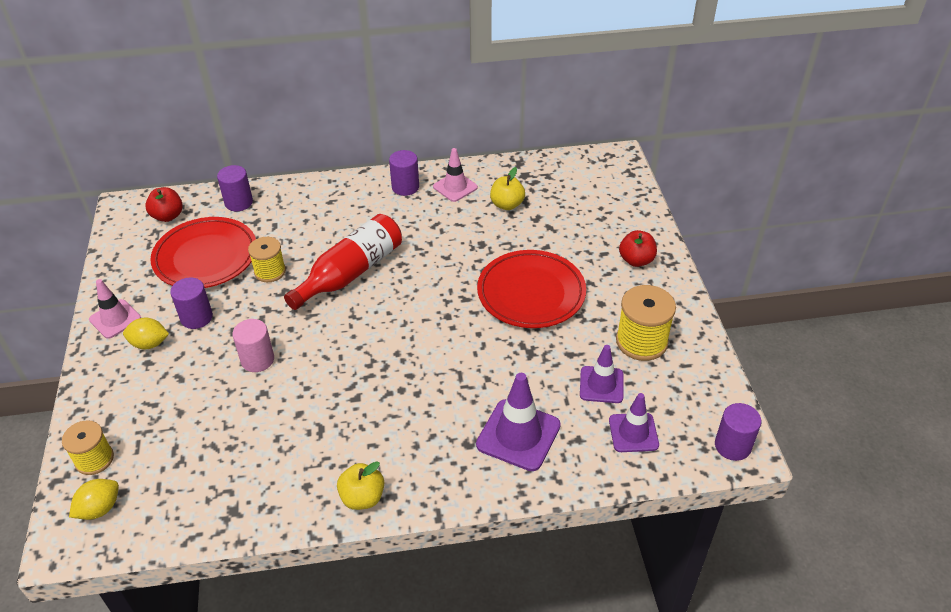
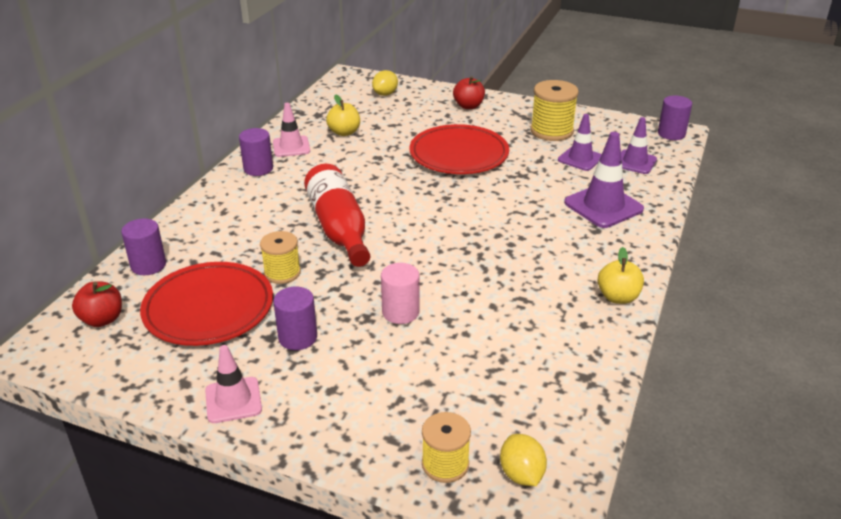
camera: 60 degrees left, 10 degrees down
(149, 344) = (303, 381): yellow lemon -> yellow lemon (385, 94)

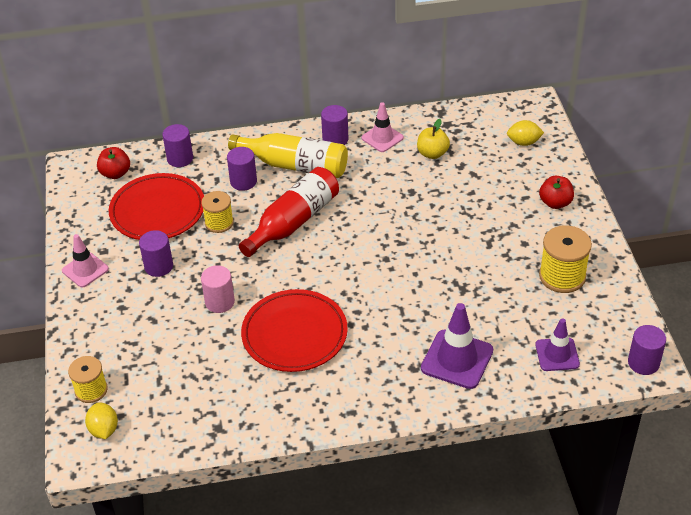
camera: 60 degrees right, 10 degrees up
(242, 237) = (243, 181): none -> purple cylinder
(261, 201) = (294, 165): none -> yellow bottle
(459, 155) = (460, 236): red plate -> red plate (294, 334)
(521, 474) = (104, 430): yellow lemon -> yellow lemon turned 60 degrees counterclockwise
(580, 159) = (527, 315): purple traffic cone -> none
(618, 297) = (327, 414): yellow apple -> none

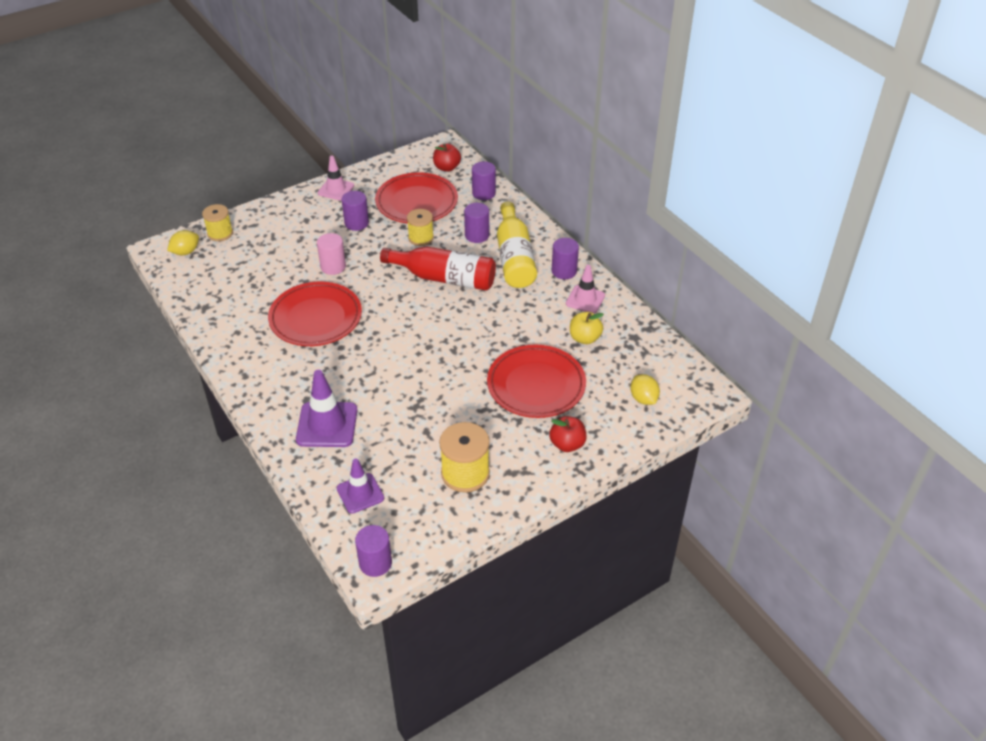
camera: 65 degrees right, 0 degrees up
(475, 201) = (536, 385): none -> red plate

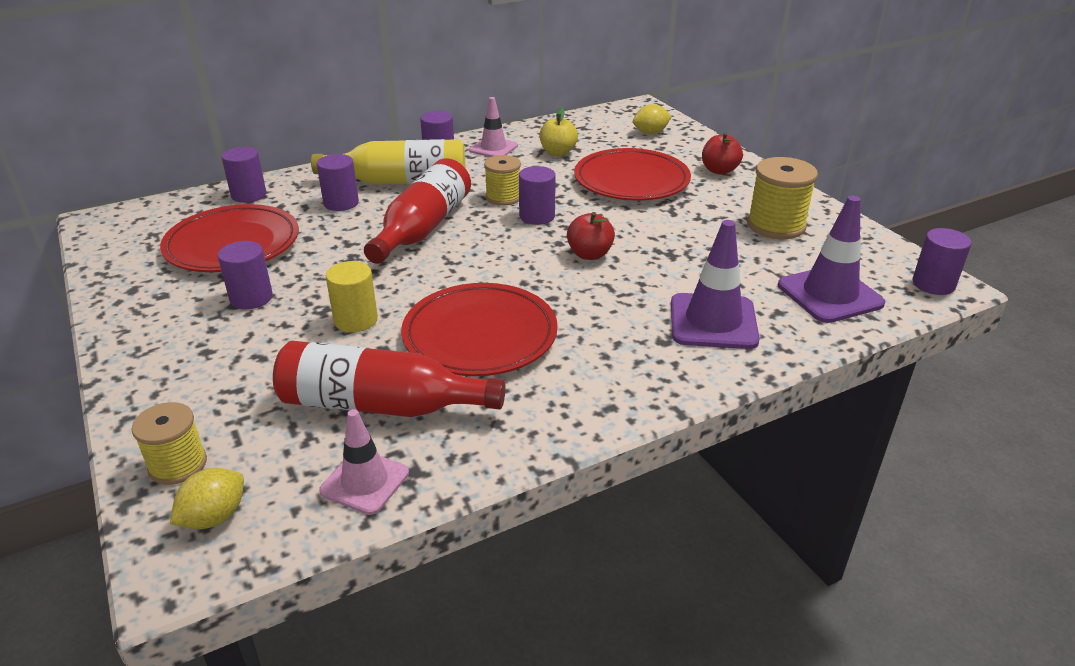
camera: 85 degrees left, 10 degrees down
(185, 252) = (214, 517): yellow lemon -> yellow lemon turned 75 degrees clockwise
(255, 288) = (381, 405): none -> red bottle
(333, 266) = (356, 320): pink cylinder -> yellow cylinder
(336, 189) = (137, 319): pink traffic cone -> pink traffic cone (365, 482)
(360, 493) = (830, 294): purple traffic cone -> purple traffic cone, size x1.53
(421, 238) = (323, 243): yellow spool -> yellow spool (503, 197)
(447, 167) = (162, 219): red apple -> red apple (589, 254)
(467, 332) = (537, 216): none -> purple cylinder

